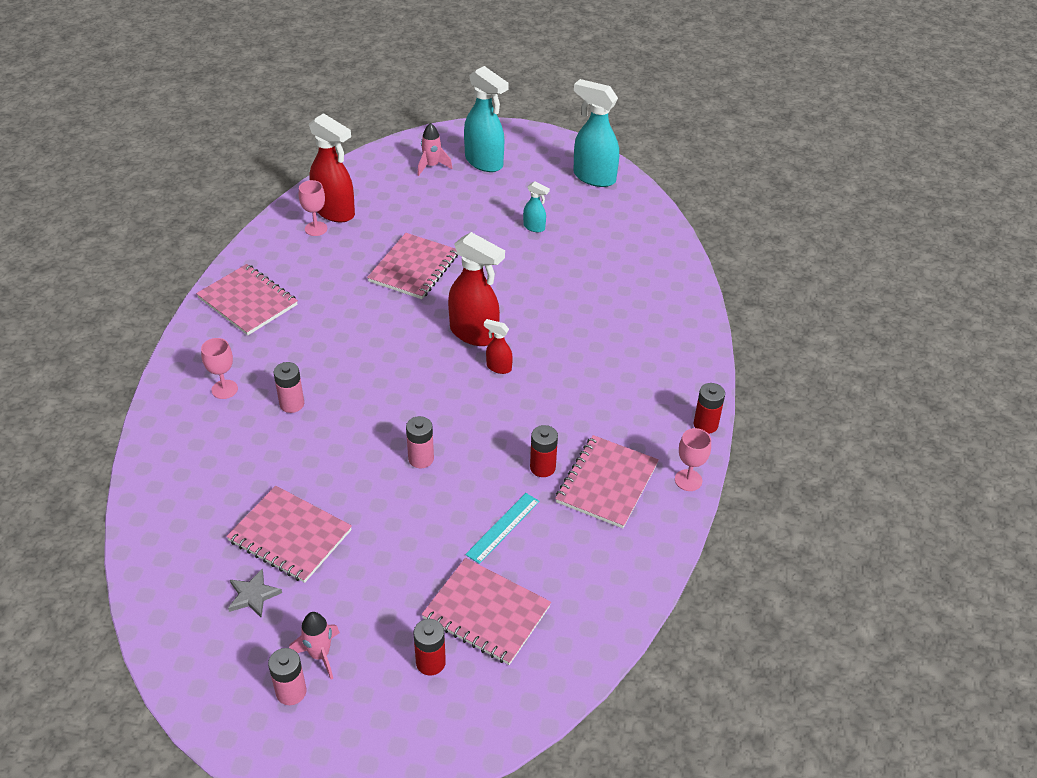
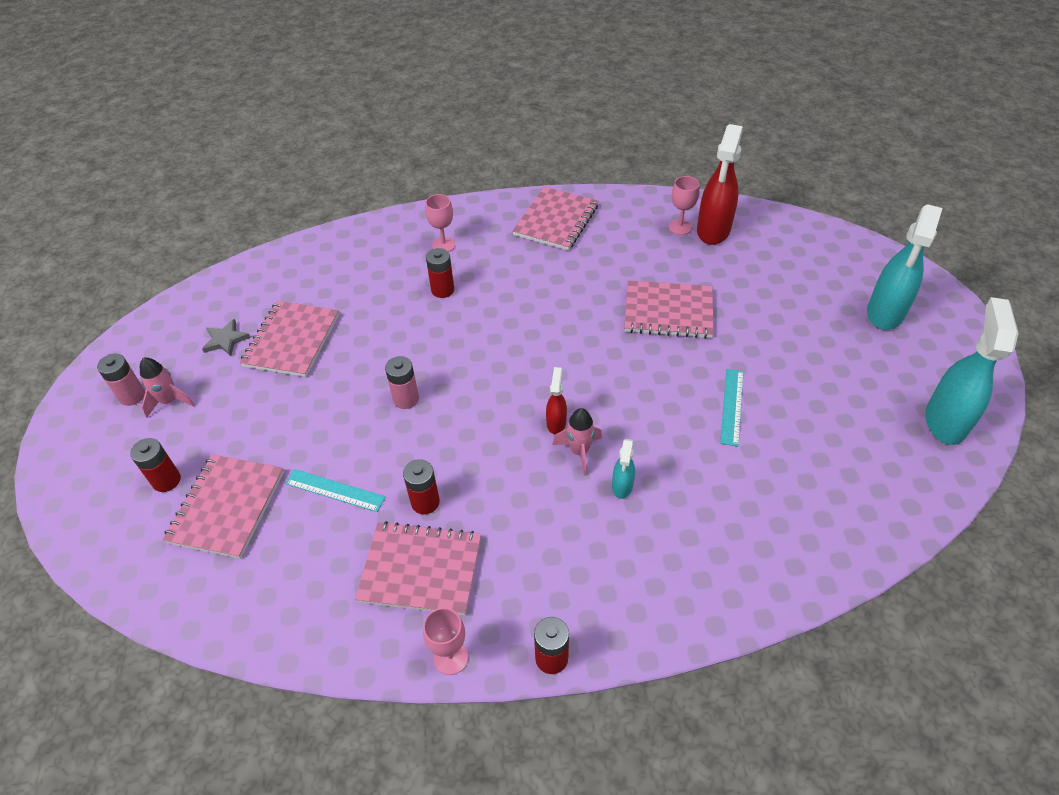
camera: 75 degrees right, 5 degrees up
(292, 404) = (442, 290): pink battery -> red battery
(432, 166) = (841, 274): pink rocket -> pink rocket (579, 452)
(474, 334) = (597, 388): red spray bottle -> none
(531, 267) = (732, 406): none -> turquoise ruler
(534, 227) = (803, 389): turquoise spray bottle -> turquoise spray bottle (622, 486)

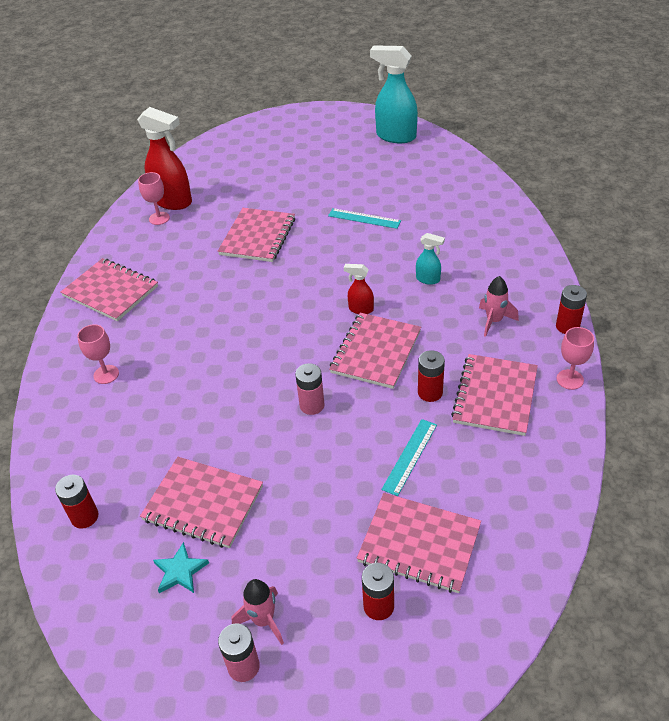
camera: 80 degrees left, 5 degrees down
(226, 340) = (180, 571): grey star -> turquoise star
(442, 290) = (174, 376): red battery -> red battery (84, 517)
(486, 444) = (375, 352): none -> pink notebook
(579, 452) = (392, 299): pink rocket -> pink rocket (494, 321)
(885, 313) = (296, 140): turquoise spray bottle -> none

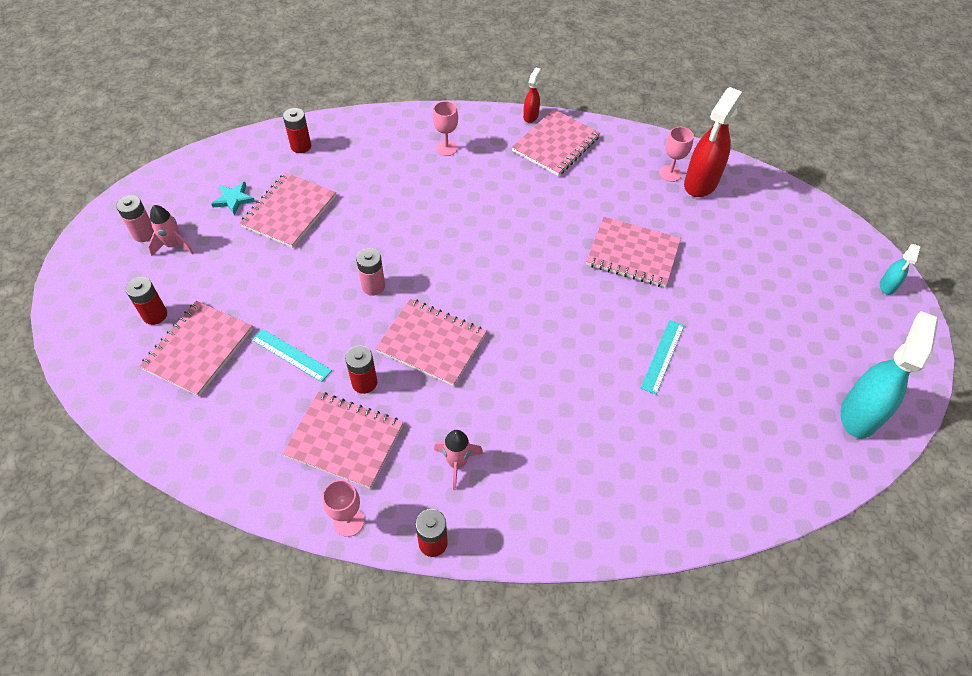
camera: 90 degrees right, 10 degrees up
(360, 309) = (498, 336): red spray bottle -> red spray bottle (531, 116)
(428, 279) = (539, 407): turquoise spray bottle -> turquoise spray bottle (887, 286)

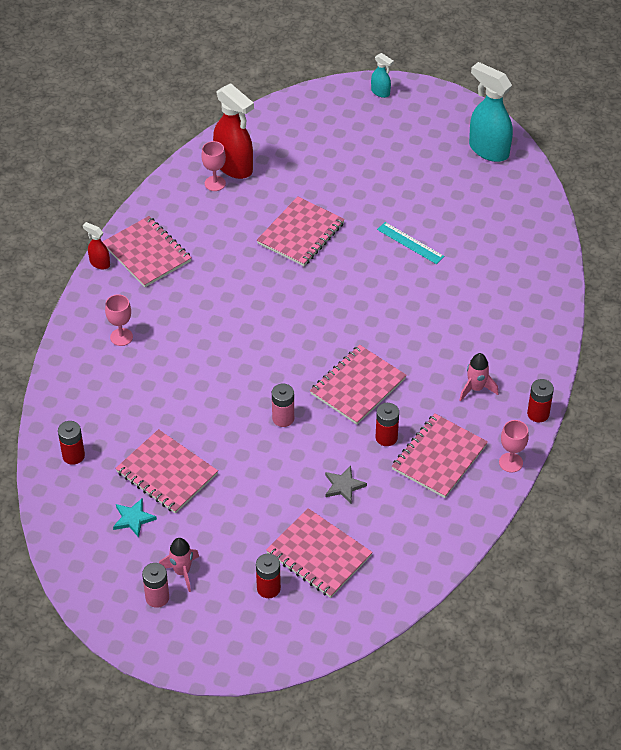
camera: 75 degrees left, 5 degrees down
(291, 355) = (343, 486): turquoise ruler -> grey star

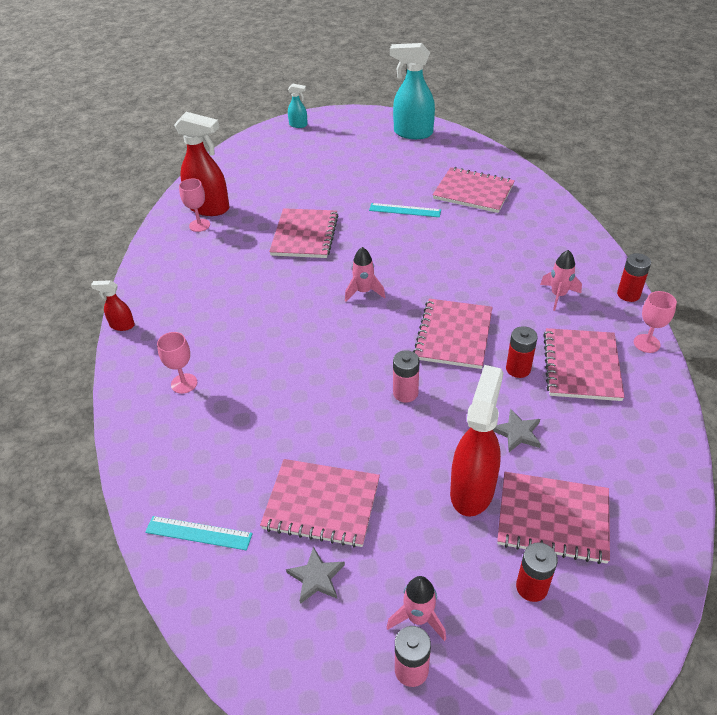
camera: 25 degrees left, 5 degrees down
(73, 455) = (198, 533): red battery -> turquoise ruler
(133, 519) = (316, 577): turquoise star -> grey star
(147, 253) = (167, 300): pink notebook -> pink notebook (473, 192)
(278, 511) = (472, 490): none -> red spray bottle
(313, 314) = (364, 292): none -> pink rocket

